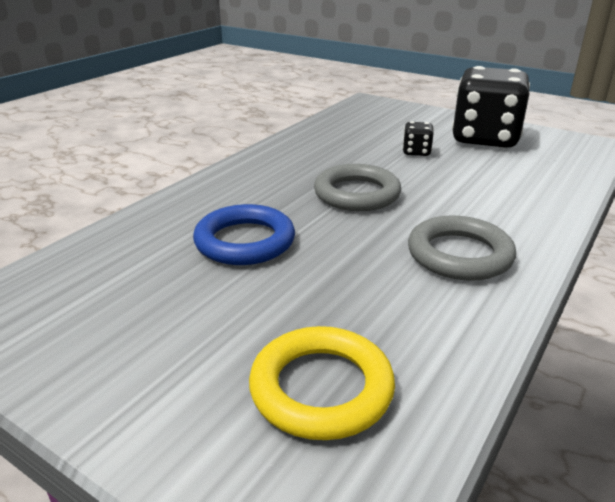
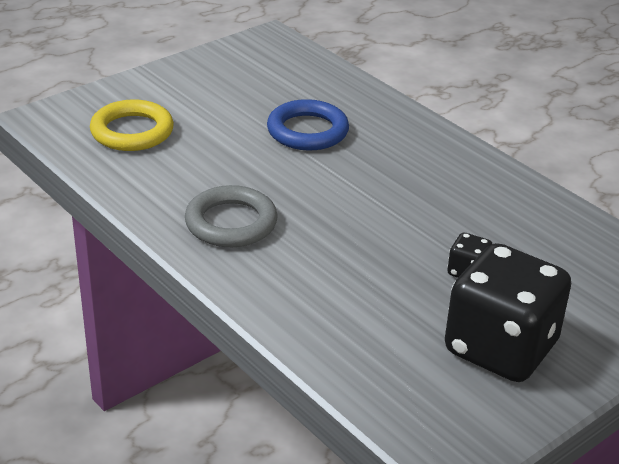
camera: 105 degrees right, 5 degrees up
(357, 194) = (369, 201): grey ring -> none

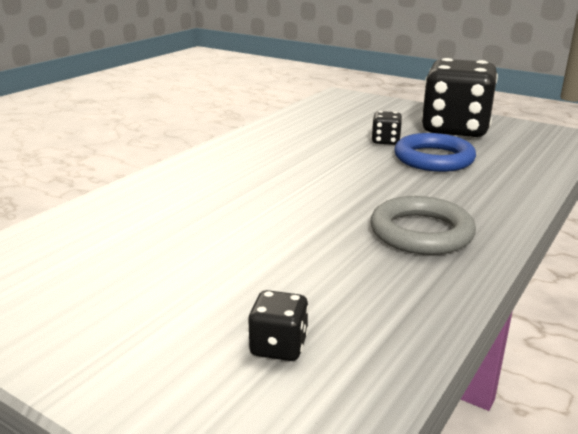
camera: 105 degrees left, 10 degrees down
(132, 131) = (279, 346): yellow ring -> black dice
(307, 131) = (210, 220): blue ring -> blue ring (433, 158)

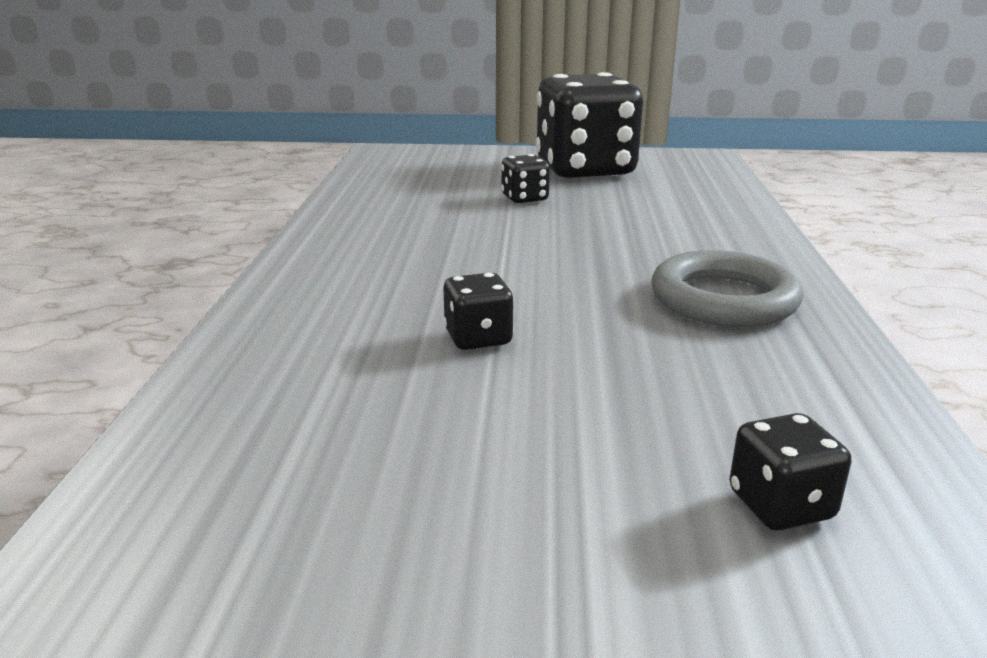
camera: 30 degrees left, 0 degrees up
(244, 216) = (478, 338): none -> black dice
(433, 158) = (610, 208): blue ring -> none

